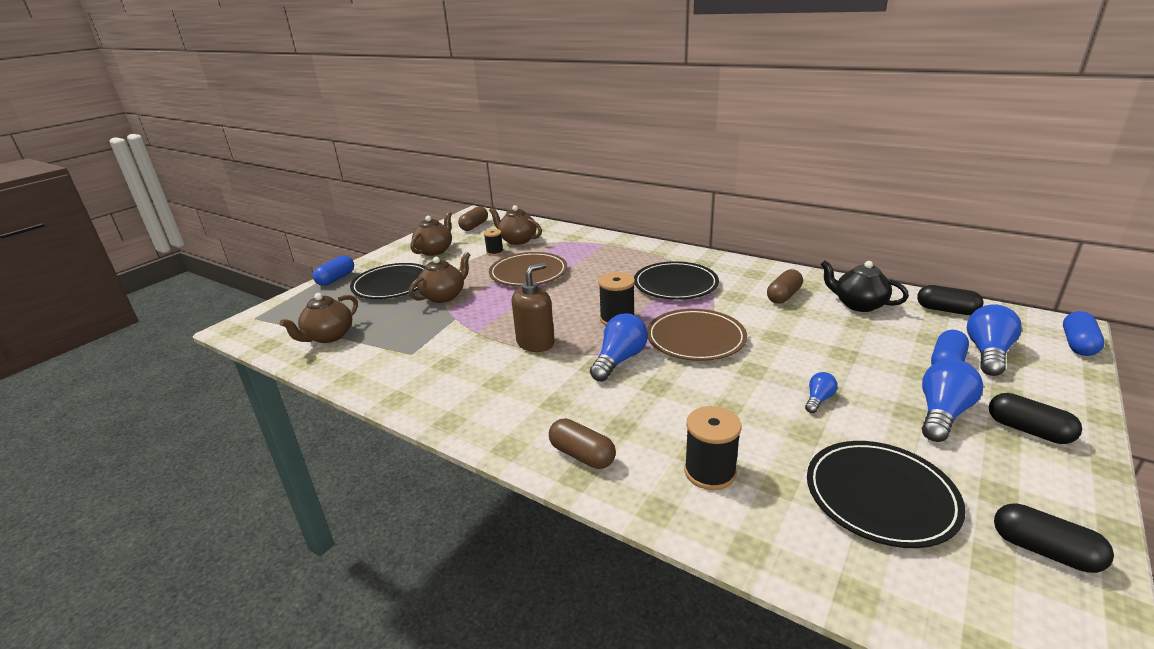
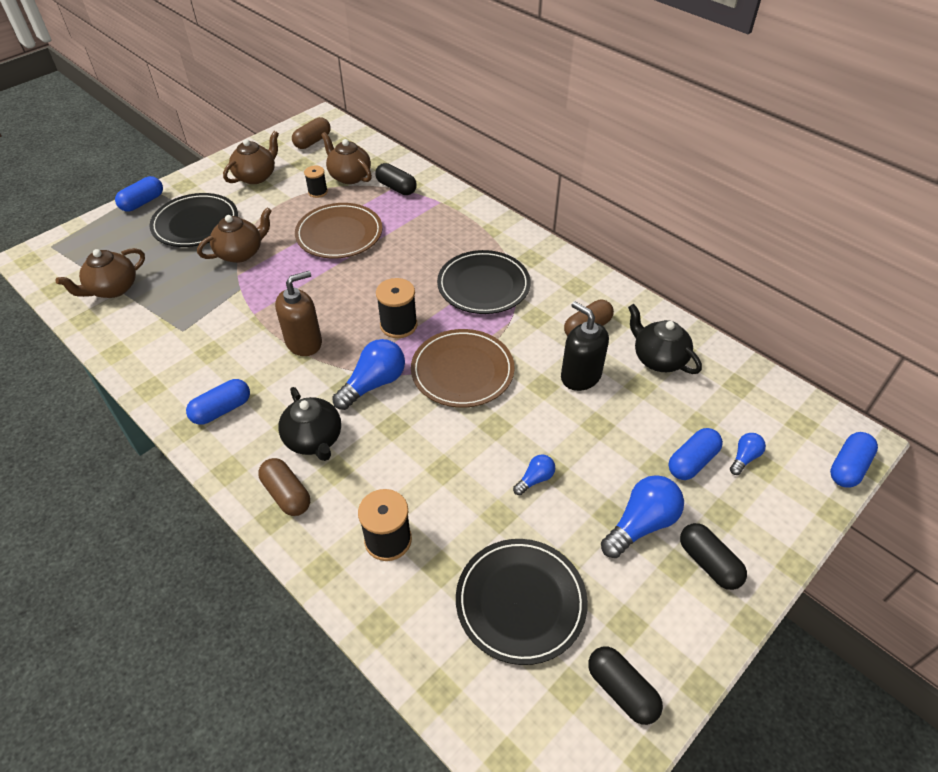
camera: 10 degrees right, 20 degrees up
(479, 402) = (222, 410): none -> blue capsule
(586, 408) = (314, 440): none -> black teapot
(802, 325) = (580, 376): none -> black soap dispenser
(946, 310) = (746, 388): black capsule -> black capsule (396, 188)
(987, 353) = (744, 458): blue light bulb -> blue light bulb, size x0.53

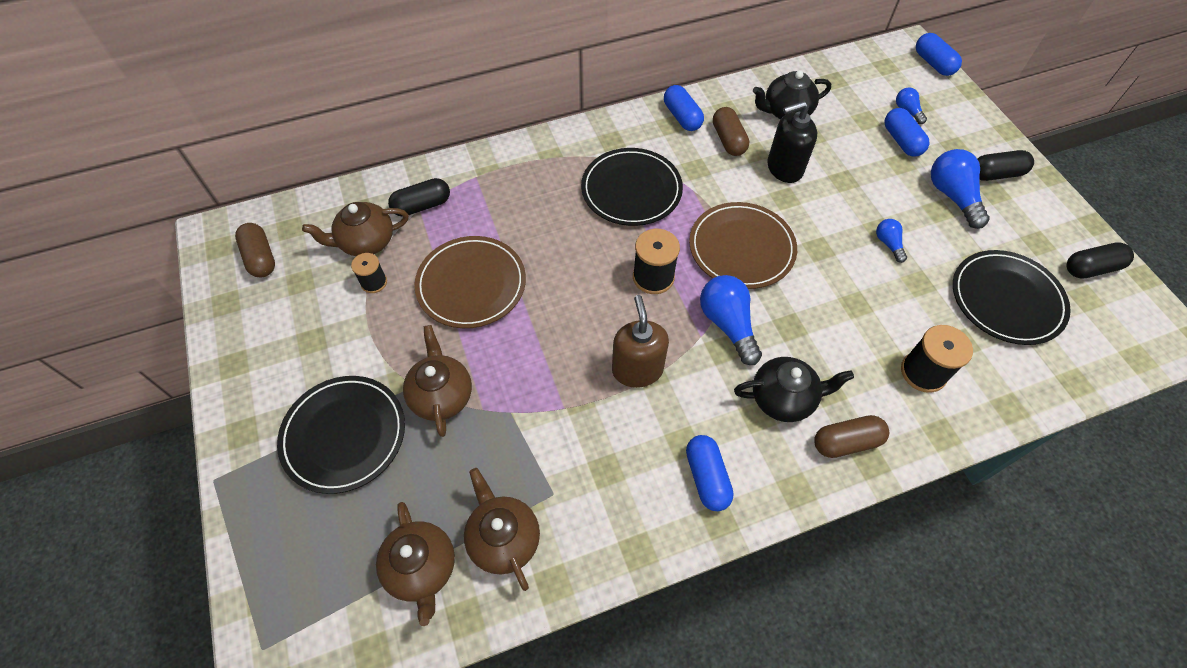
camera: 65 degrees left, 10 degrees up
(143, 202) = (244, 495): blue capsule -> blue capsule (682, 117)
(256, 176) = (289, 339): brown teapot -> brown teapot (503, 538)

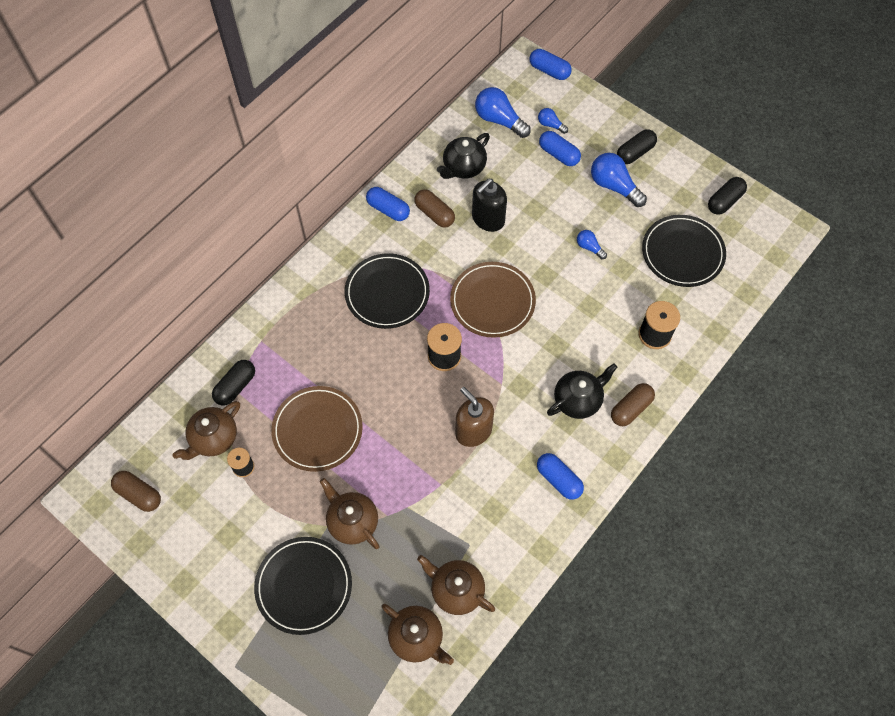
camera: 30 degrees left, 5 degrees up
(728, 324) = (515, 366): blue light bulb -> blue light bulb (499, 120)

